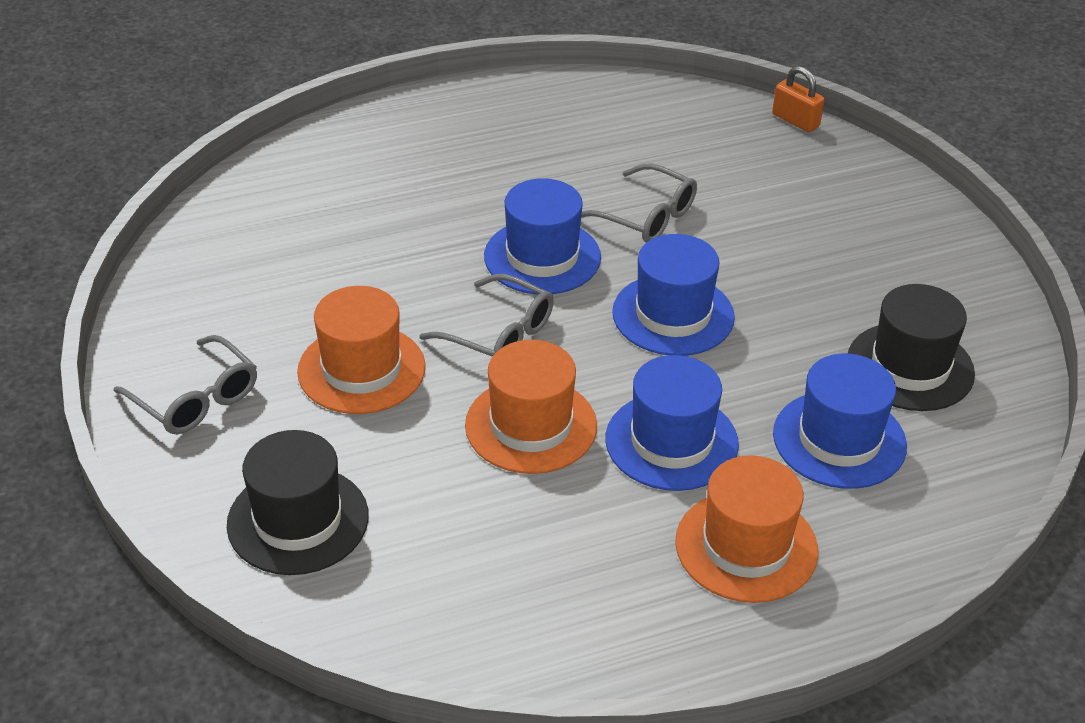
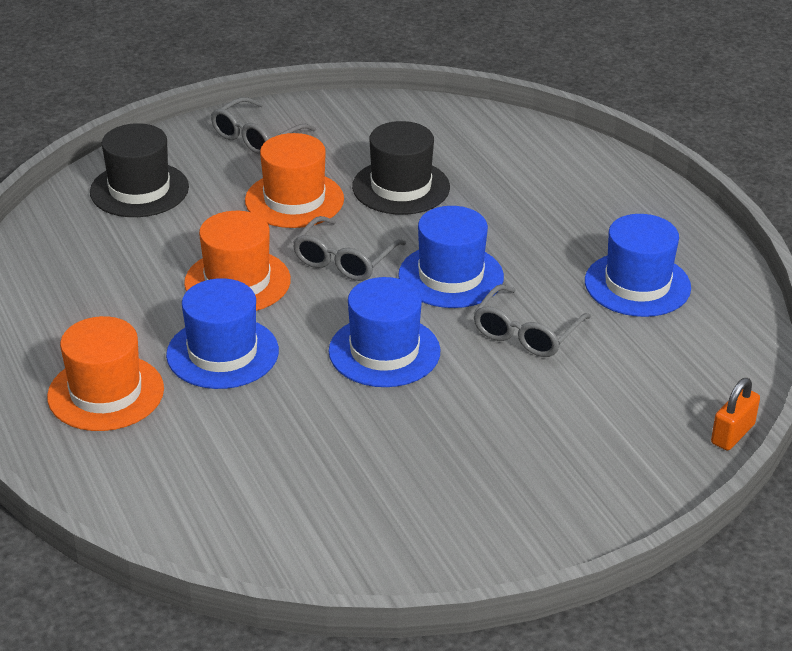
camera: 85 degrees right, 5 degrees down
(839, 440) = (229, 448): blue hat -> blue hat (637, 284)
(910, 367) = (331, 499): black hat -> black hat (401, 187)

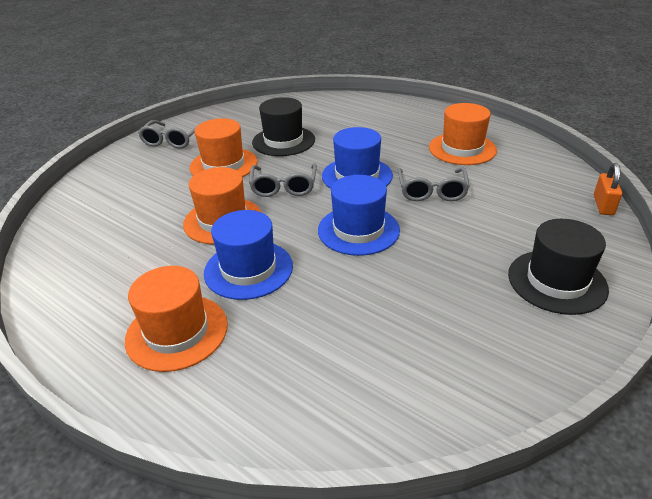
camera: 25 degrees left, 0 degrees up
(139, 190) = (112, 188): black hat -> black hat (557, 281)
(637, 284) = (462, 149): blue hat -> orange hat

